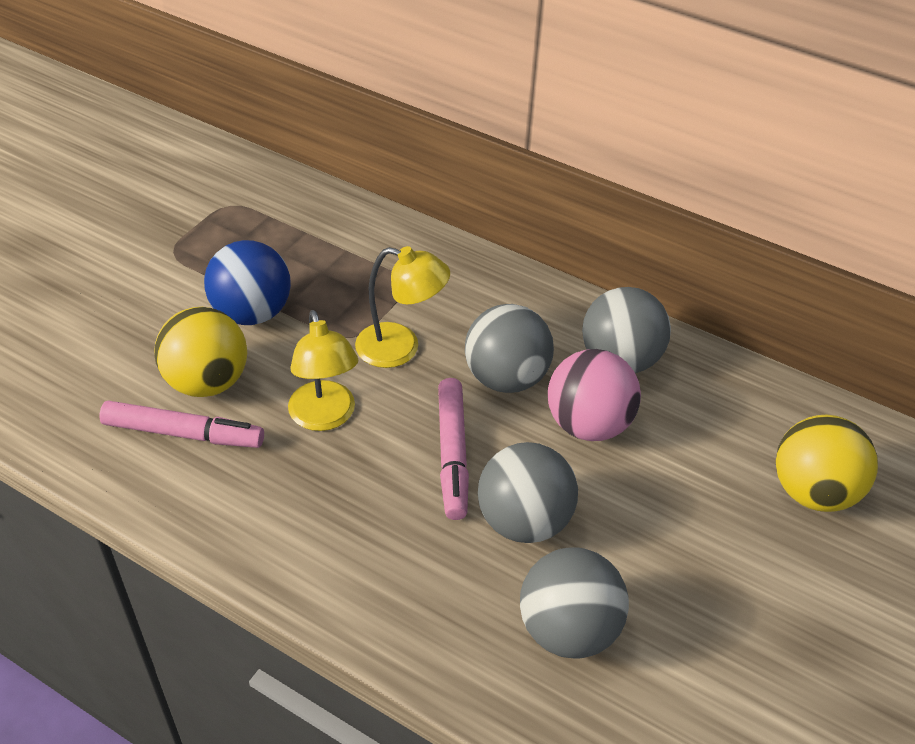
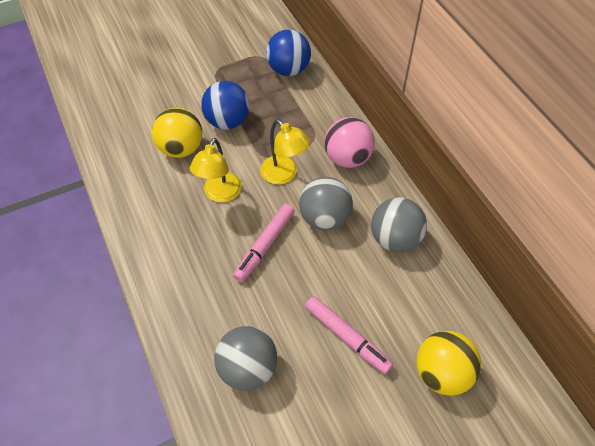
camera: 35 degrees right, 10 degrees up
(183, 433) = (152, 170): pink marker -> pink marker (347, 337)
(288, 207) = (288, 70): none -> blue ball
(523, 521) = (271, 300): grey ball -> none
(588, 424) = (347, 266): pink ball -> pink ball (347, 158)

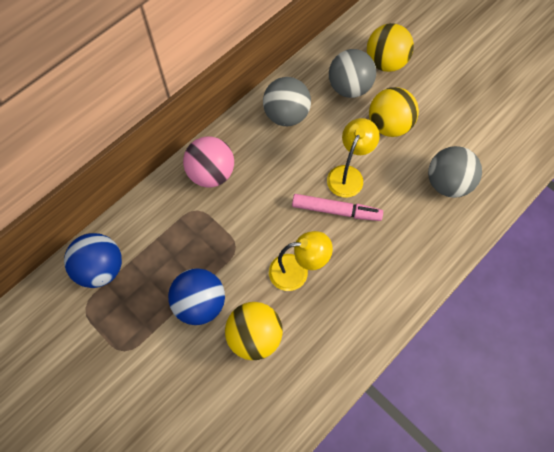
camera: 110 degrees left, 10 degrees up
(284, 175) = (252, 222): yellow lamp -> yellow lamp (348, 174)
(324, 218) = (287, 172): grey ball -> grey ball (349, 88)
(347, 337) = (388, 125): pink marker -> yellow ball

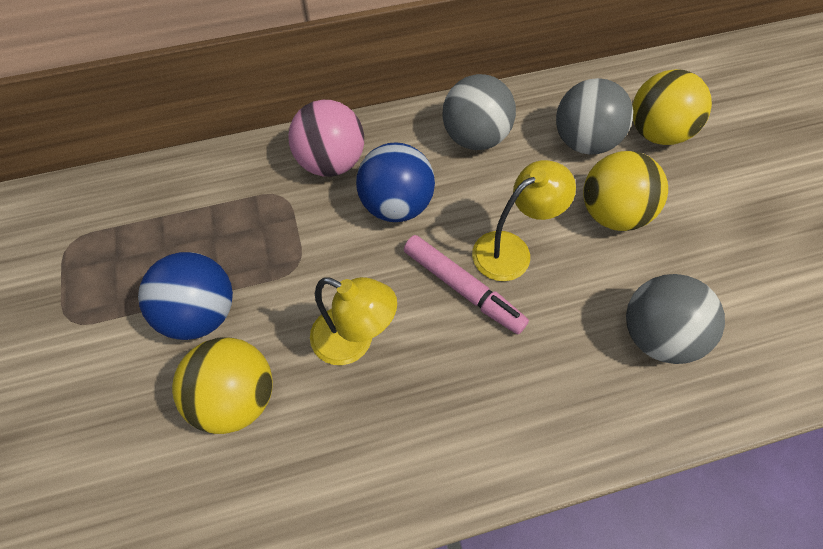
camera: 30 degrees right, 5 degrees down
(101, 269) = (122, 207): blue ball -> blue ball (396, 205)

